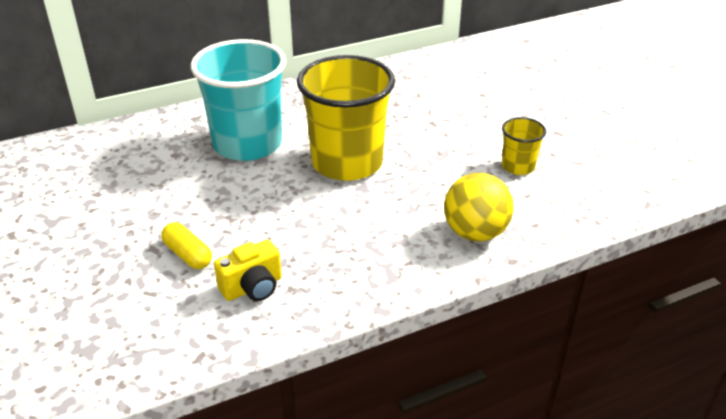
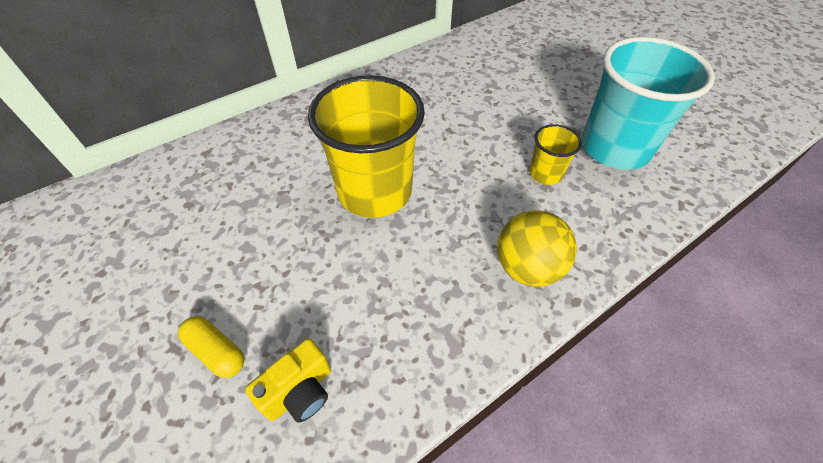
camera: 10 degrees left, 15 degrees up
(247, 144) = (266, 180): turquoise cup -> turquoise cup (614, 148)

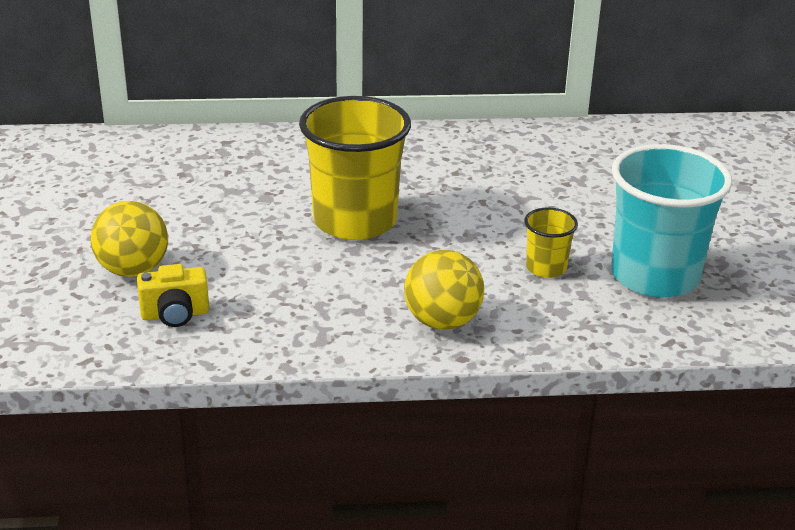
camera: 30 degrees right, 20 degrees down
(216, 351) = (133, 270): yellow capsule -> yellow ball

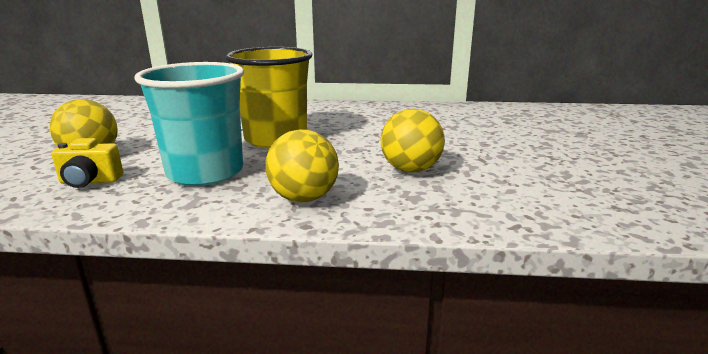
camera: 10 degrees right, 10 degrees down
(546, 268) = (410, 170): yellow cup -> yellow ball
(654, 276) = (504, 179): turquoise cup -> turquoise cup (205, 172)

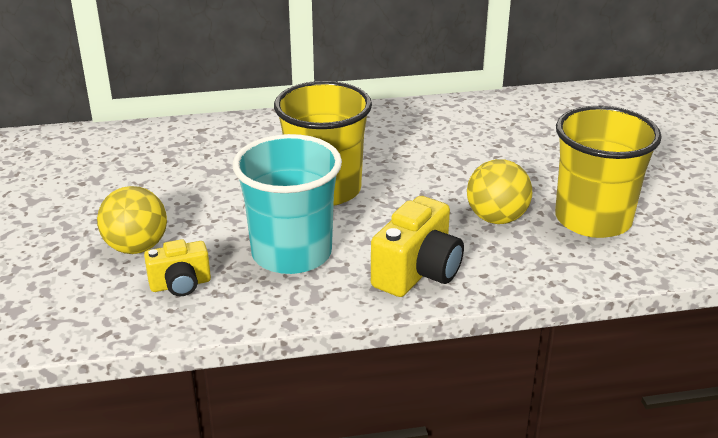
camera: 15 degrees left, 10 degrees up
(304, 198) = (417, 272): yellow ball -> yellow camera
(508, 180) = (593, 219): none -> yellow cup

